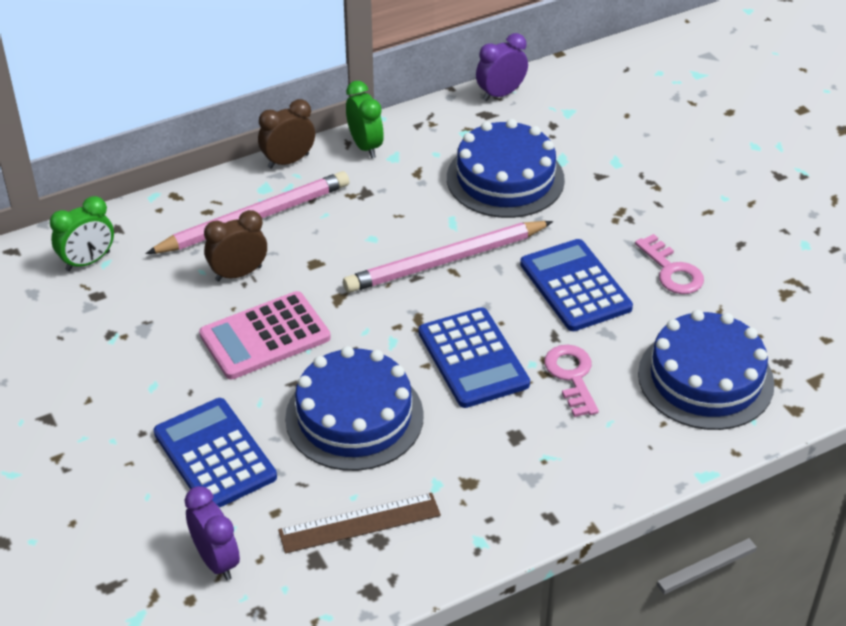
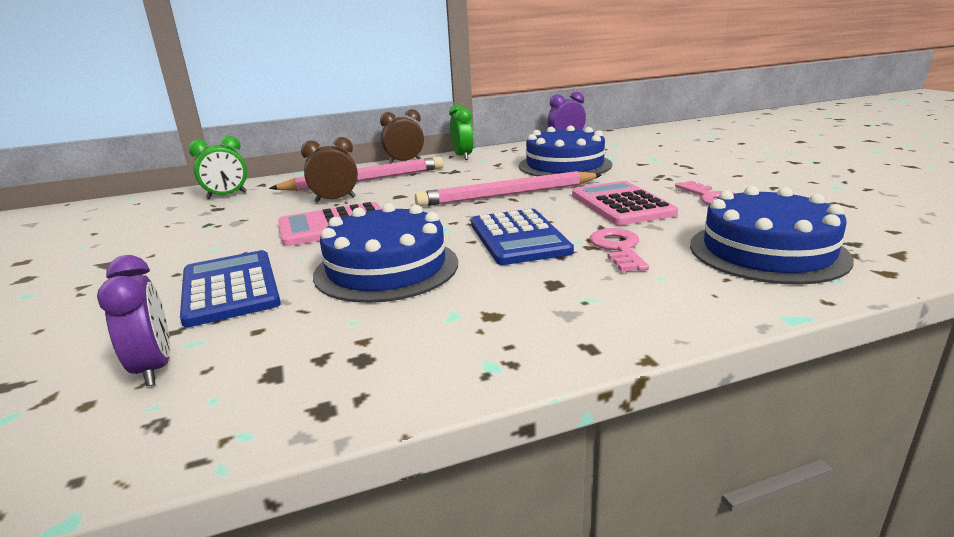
camera: 10 degrees right, 20 degrees down
(359, 523) = (347, 342): brown ruler -> none
(575, 286) = (621, 204): blue calculator -> pink calculator

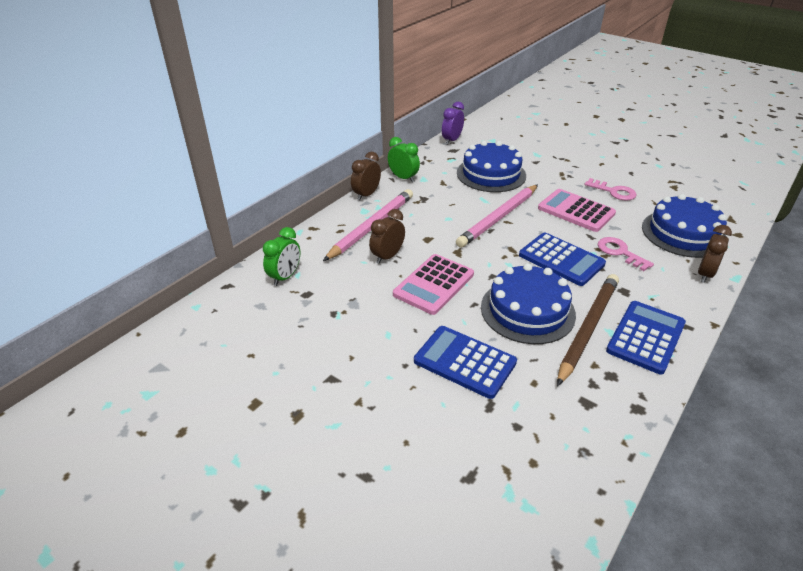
camera: 35 degrees left, 15 degrees up
(154, 368) = (526, 428): purple clock -> none
(428, 303) = (588, 328): none -> brown pencil
(494, 337) = (645, 337): none -> blue calculator
(733, 300) = (705, 274): none -> brown clock

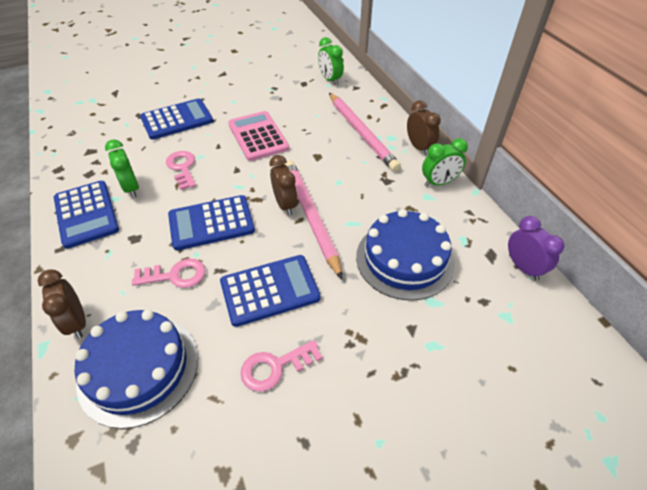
camera: 120 degrees right, 10 degrees up
(387, 256) = (312, 127): brown clock -> brown clock (285, 205)
(527, 310) = (182, 168): blue cake -> pink key
(576, 211) = (270, 290): pink calculator -> blue calculator
(588, 328) = (131, 188): brown pencil -> green clock

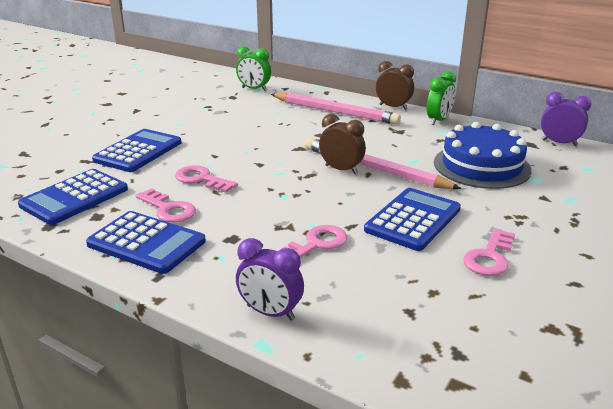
camera: 35 degrees left, 20 degrees down
(77, 322) = (270, 312): brown clock -> purple clock
(131, 188) = (168, 209): green clock -> pink key
(138, 368) = (383, 310): blue cake -> none
(211, 223) = (293, 202): blue calculator -> blue calculator (74, 197)
(258, 136) = (244, 138): pink calculator -> none

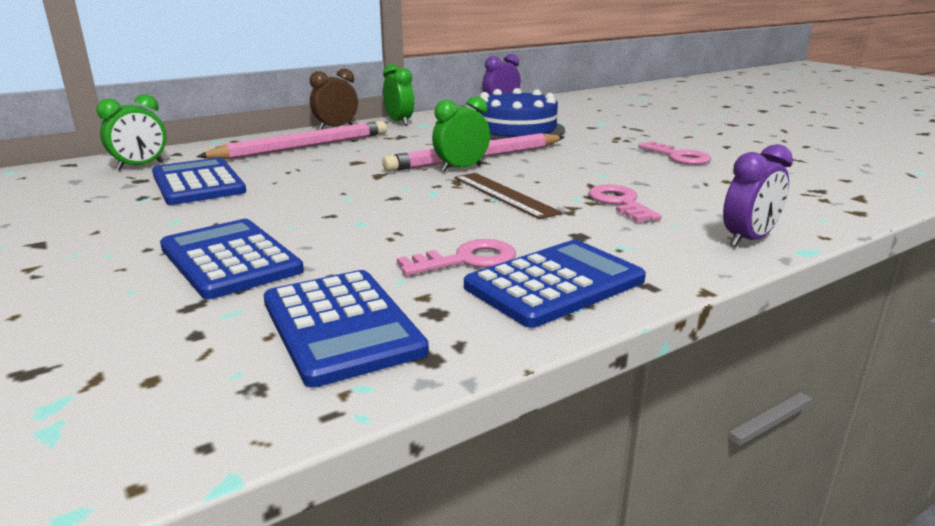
camera: 65 degrees left, 5 degrees down
(201, 179) = (397, 231): pink key -> none
(295, 196) = (504, 195): none -> brown ruler
(341, 169) = (461, 168): brown clock -> green clock
(413, 219) = (597, 164): blue calculator -> blue calculator (198, 183)

